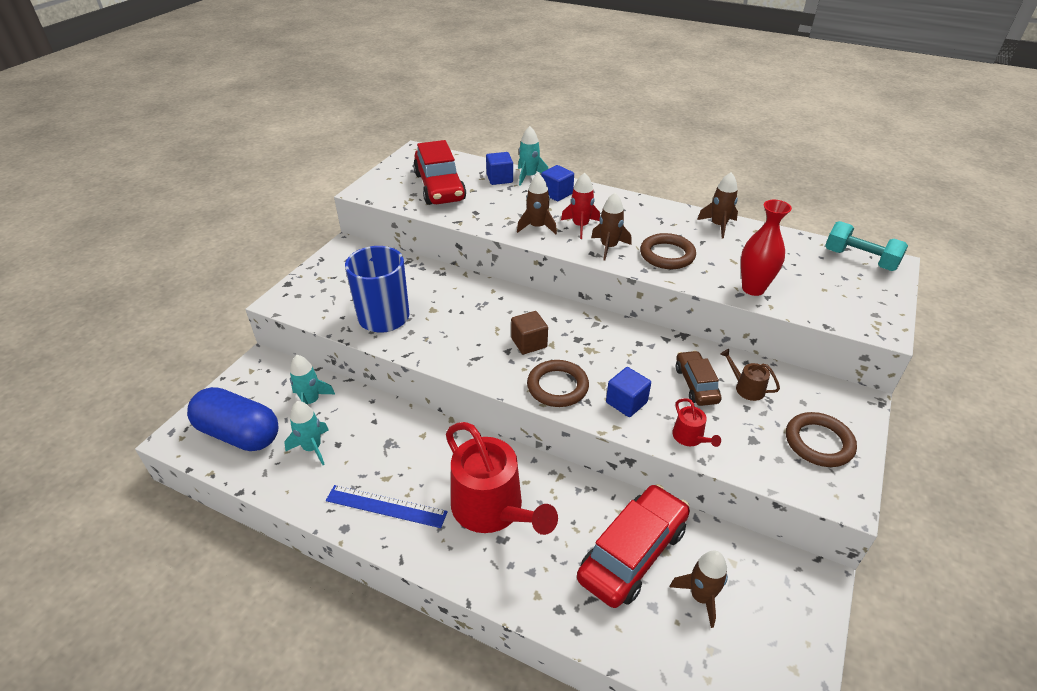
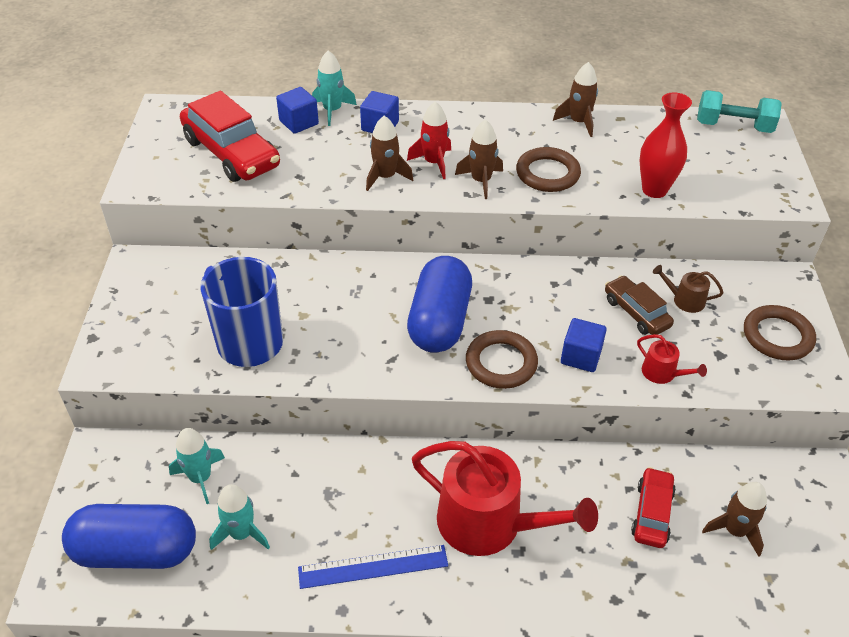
camera: 25 degrees left, 5 degrees up
(529, 343) = (439, 321): brown cube -> blue capsule
(633, 553) = (652, 513): red car -> red car, size x0.57

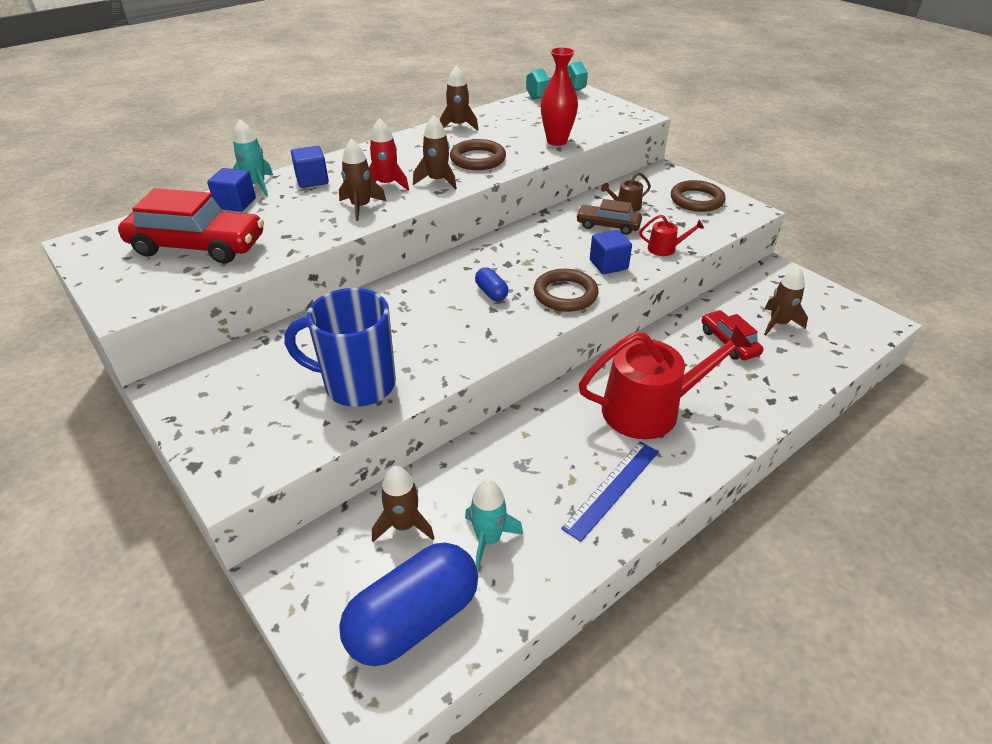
camera: 40 degrees left, 5 degrees down
(200, 478) = (404, 525): turquoise rocket -> brown rocket
(439, 321) = (491, 293): blue capsule -> blue capsule, size x0.43

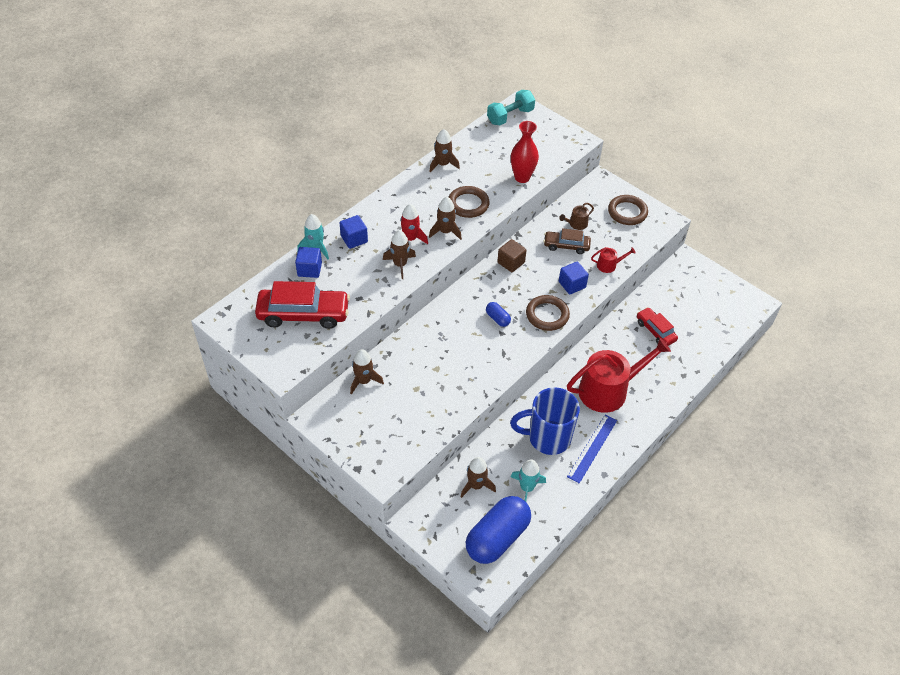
camera: 10 degrees left, 10 degrees up
(357, 385) = (432, 402): blue mug -> blue mug (547, 438)
(527, 237) = (511, 262): none -> brown cube
(778, 323) = (688, 311): brown rocket -> brown rocket (364, 381)

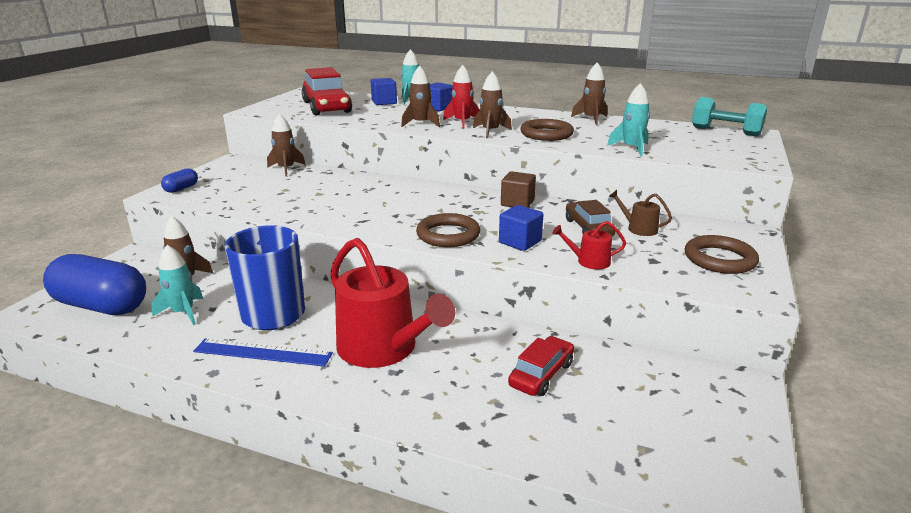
camera: 70 degrees right, 25 degrees down
(497, 319) = (417, 209): blue capsule -> blue capsule (181, 189)
(522, 177) = (631, 148): red vase -> turquoise rocket
(609, 265) = (589, 261): red watering can -> red watering can turned 120 degrees clockwise

